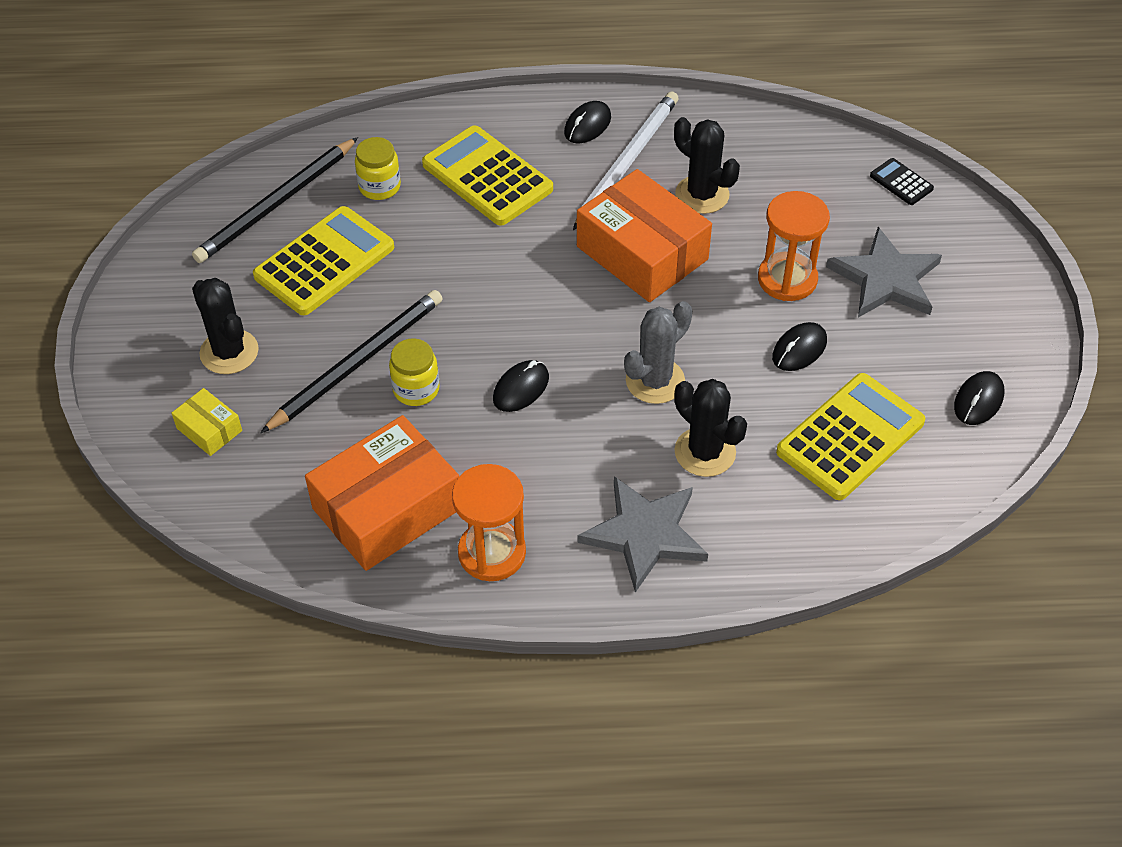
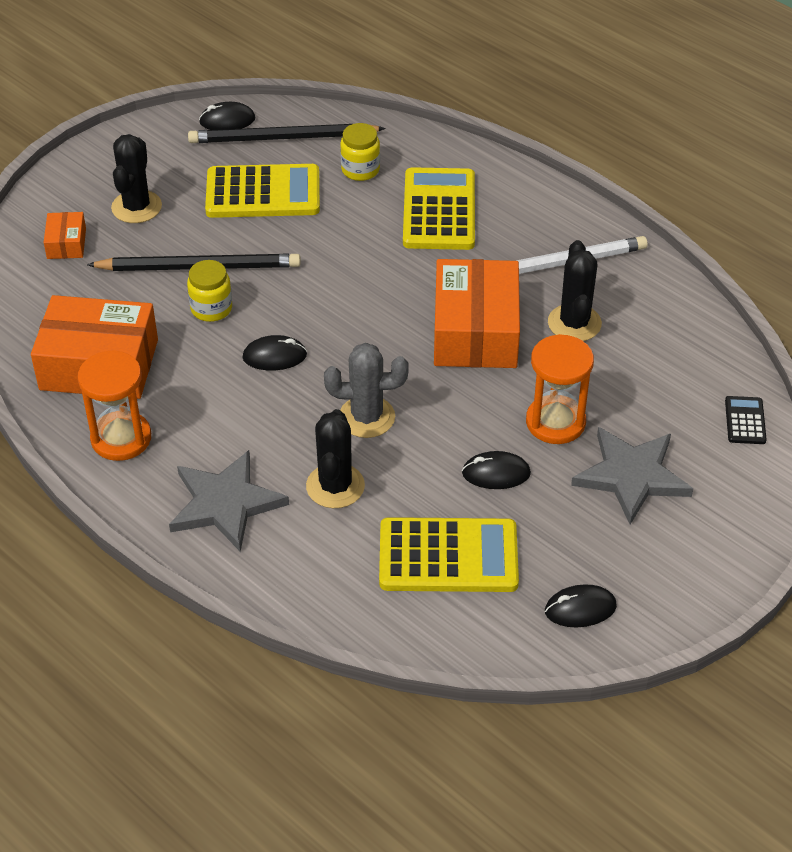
camera: 45 degrees right, 5 degrees down
(209, 429) = (66, 243): yellow box -> orange box
(587, 125) = (557, 222): black mouse -> black mouse (227, 120)

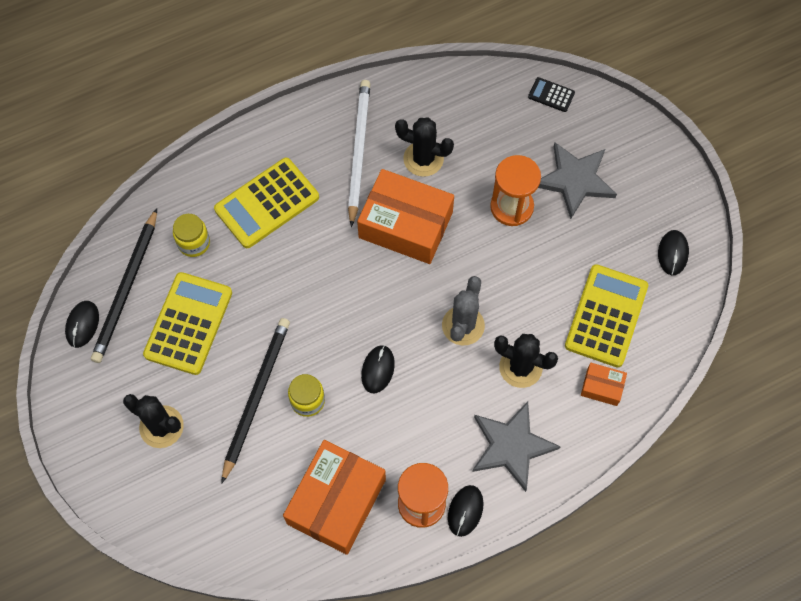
camera: 70 degrees left, 20 degrees up
(66, 243) = (182, 494): orange box -> orange box (602, 387)
(439, 210) = (267, 203): yellow calculator -> yellow calculator turned 60 degrees counterclockwise
(496, 473) = (544, 261): black mouse -> black mouse (465, 511)

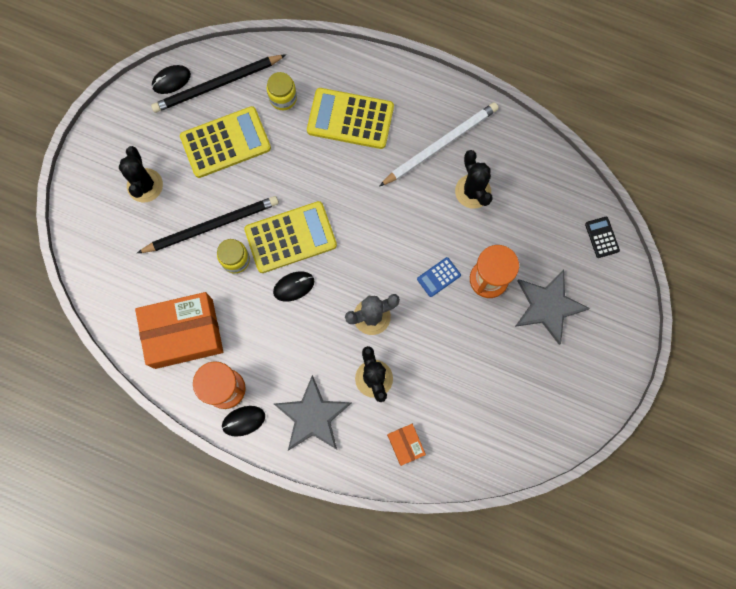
camera: 50 degrees right, 10 degrees up
(405, 225) = (413, 220): orange box -> none
(475, 244) = (438, 277): none -> blue calculator
(606, 316) = (461, 407): yellow calculator -> yellow calculator (290, 237)
(673, 253) = (550, 418): black mouse -> none

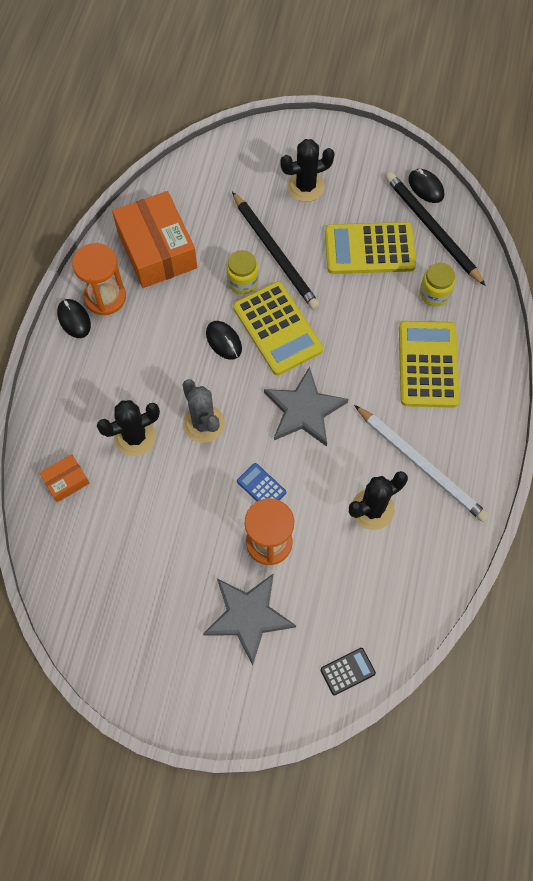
camera: 80 degrees right, 10 degrees down
(225, 142) = (369, 249): yellow calculator -> yellow calculator turned 120 degrees clockwise
(312, 416) = (86, 383): grey star -> grey star (304, 410)

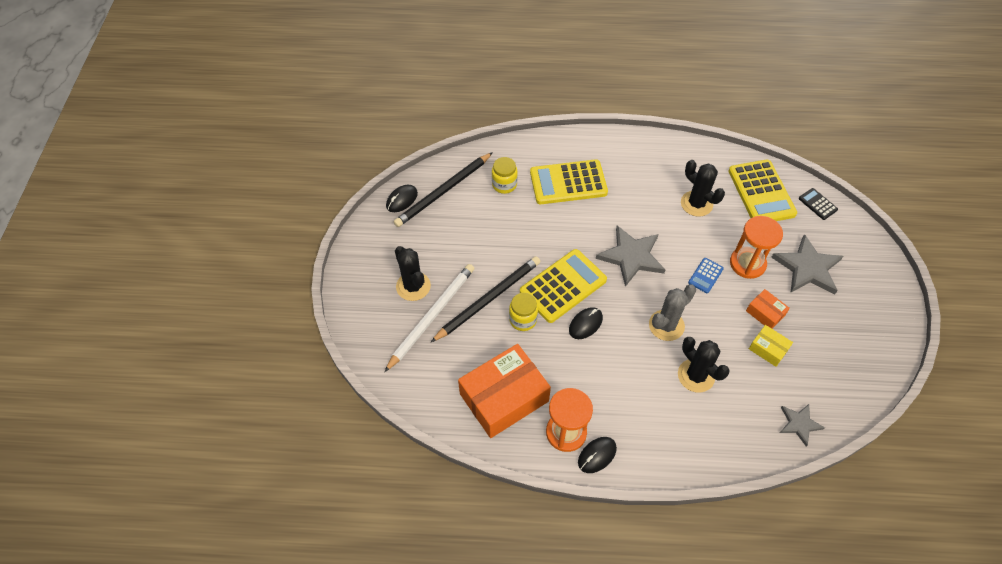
camera: 100 degrees left, 10 degrees down
(51, 527) = (799, 424): none -> grey star
(66, 481) = (755, 422): orange box -> orange box (765, 313)
(148, 526) = (768, 349): none -> yellow box
(369, 249) = (470, 231): yellow calculator -> yellow calculator (761, 192)
(421, 465) = (651, 179): white pencil -> white pencil (432, 316)

